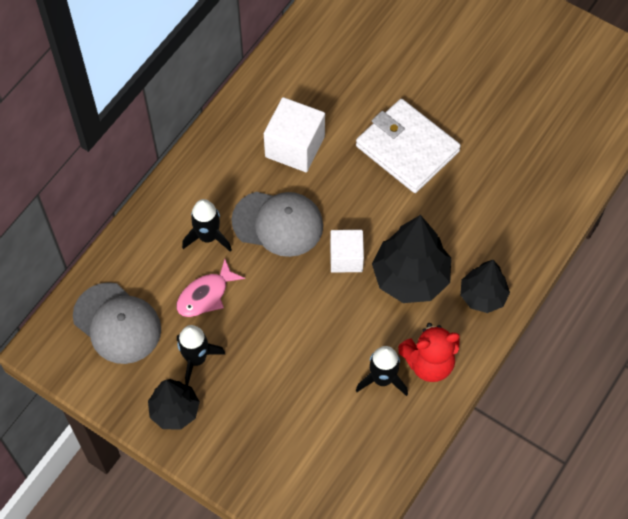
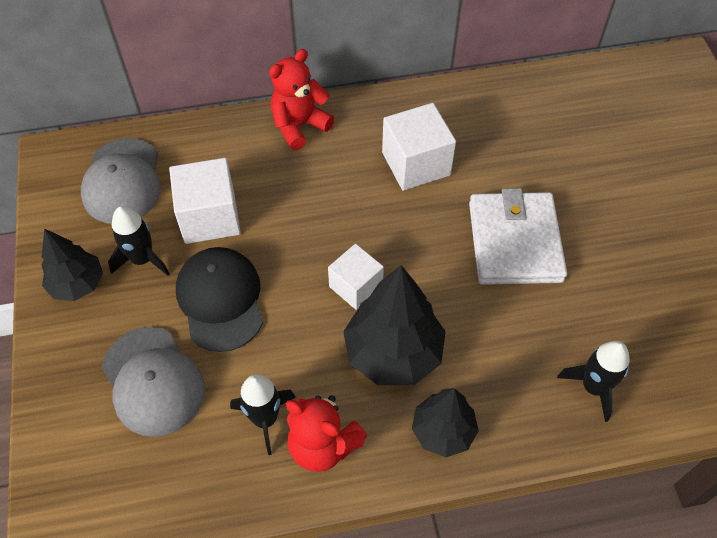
camera: 45 degrees right, 5 degrees down
(189, 184) = (299, 126): none -> red teddy bear
(206, 295) = (210, 217): pink fish -> white cube
(208, 237) = (265, 175): black rocket -> black rocket (593, 387)
(276, 338) = (220, 300): none -> black cap
(278, 223) = (332, 211): grey cap -> grey cap (153, 381)

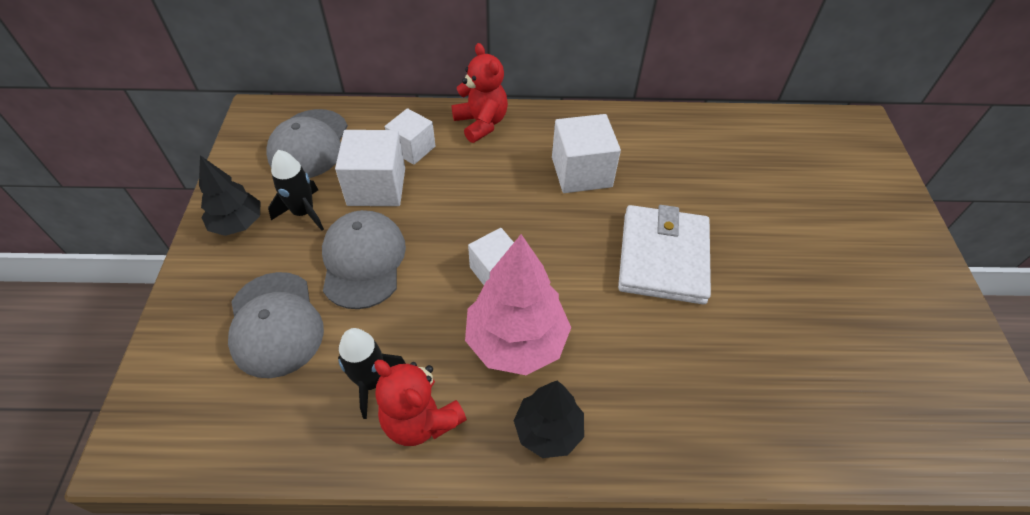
camera: 10 degrees right, 5 degrees down
(220, 300) = (363, 261): black cap -> grey cap
(234, 167) = (412, 148): none -> white cube
(299, 126) = (481, 123): red teddy bear -> red teddy bear turned 90 degrees clockwise
(393, 353) = (516, 341): black tree -> pink tree
(593, 387) = (718, 416): black rocket -> none

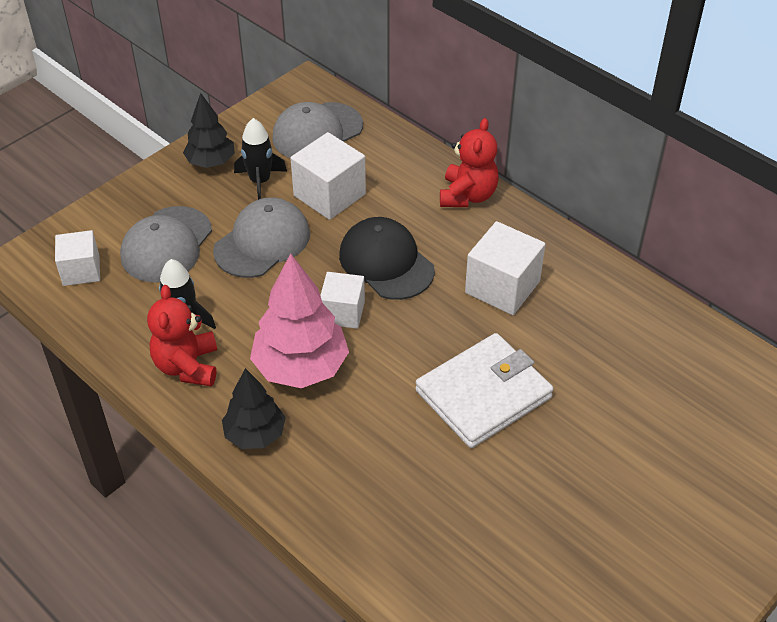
camera: 45 degrees right, 5 degrees down
(412, 148) = (388, 182): white cube -> white cube (81, 270)
(481, 209) = (386, 262): none -> black cap

